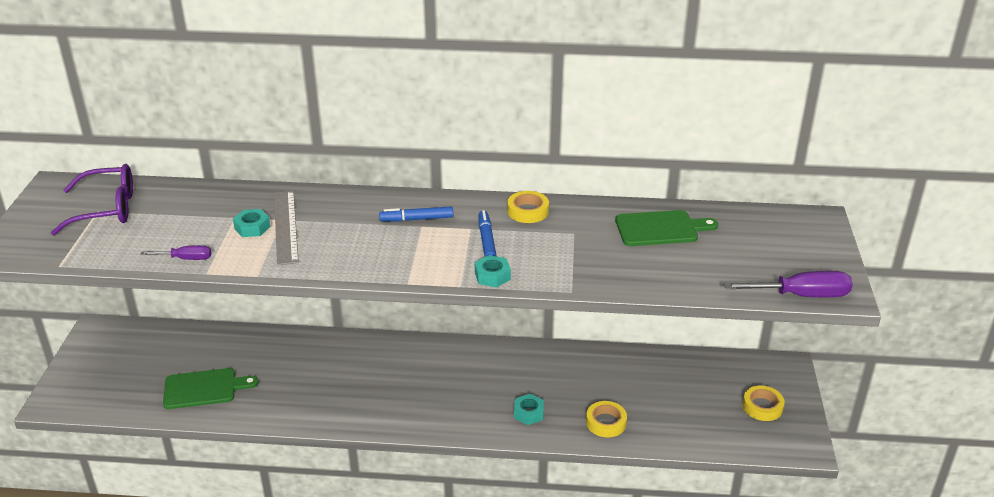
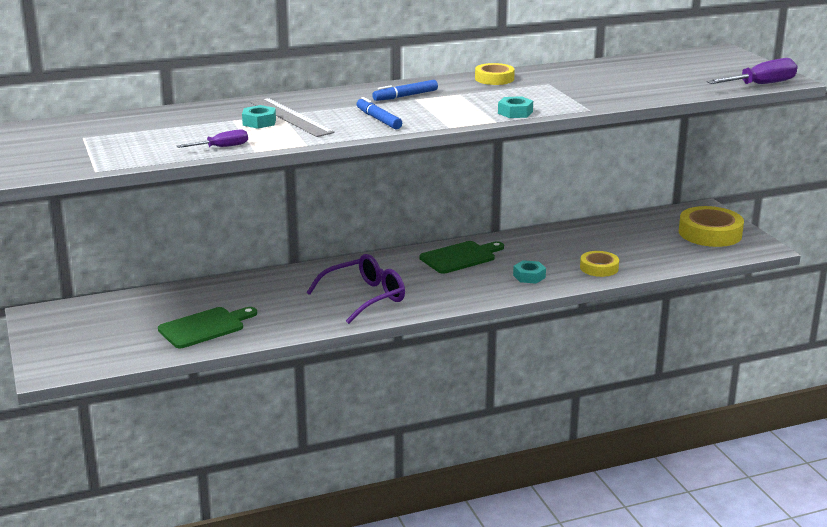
camera: 25 degrees left, 10 degrees down
(106, 209) = (91, 134): purple glasses -> purple glasses (364, 297)
(486, 240) = (482, 97): blue marker -> blue marker (378, 119)
(660, 229) = (613, 71): green cutting board -> green cutting board (460, 257)
(762, 407) = (710, 233): yellow tape -> yellow tape, size x1.73

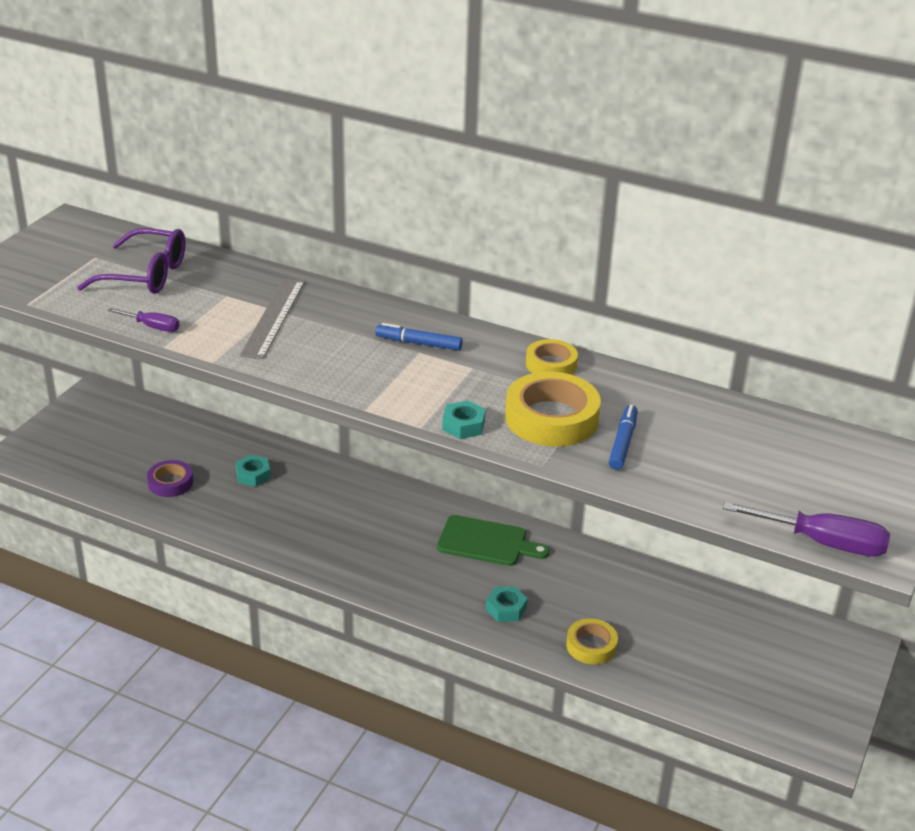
camera: 45 degrees right, 10 degrees up
(205, 327) = (170, 483): green cutting board -> purple tape
(259, 122) = (238, 310): turquoise nut -> turquoise nut (253, 475)
(364, 297) = (329, 534): purple glasses -> purple glasses (145, 275)
(378, 119) = (331, 363): blue marker -> blue marker (622, 442)
(710, 233) = (798, 684): yellow tape -> yellow tape (551, 418)

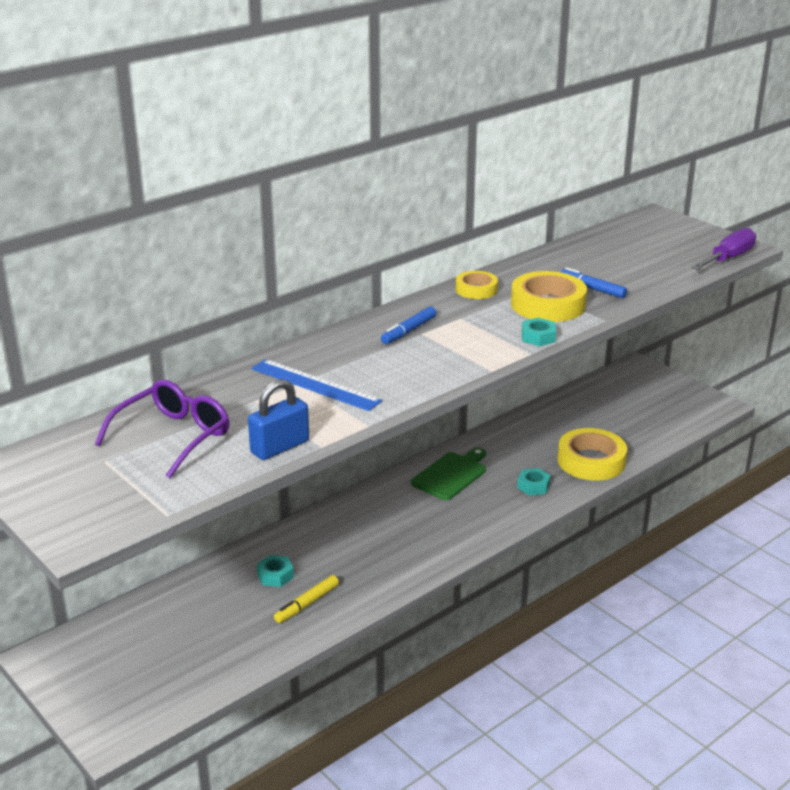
camera: 65 degrees left, 5 degrees down
(152, 327) = (280, 447): purple screwdriver -> blue padlock
(170, 483) = (248, 630): purple tape -> none
(221, 505) = (307, 604): none -> yellow marker
(273, 318) = (315, 385): grey ruler -> blue ruler
(591, 646) = (591, 461): yellow tape -> yellow tape, size x1.73

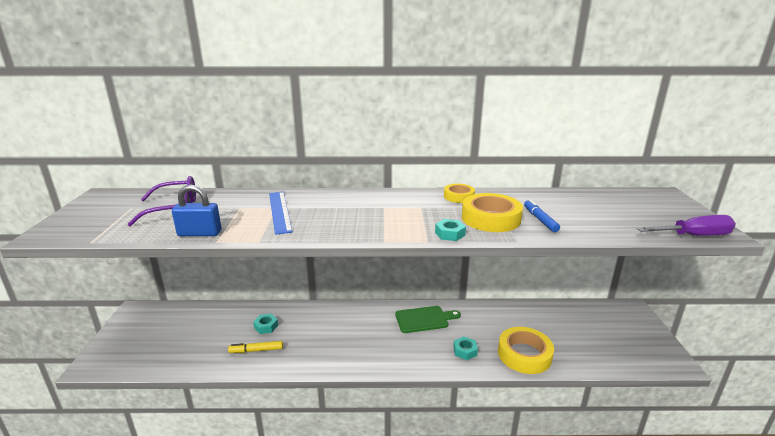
camera: 40 degrees right, 5 degrees down
(409, 331) = (379, 204): blue marker -> none

